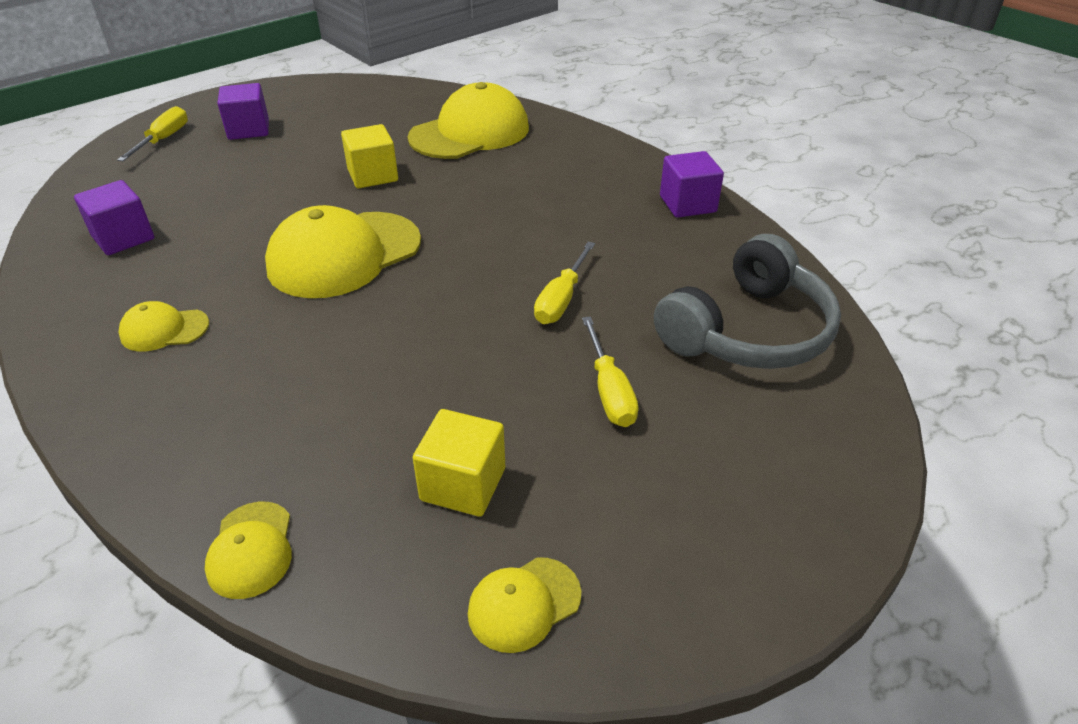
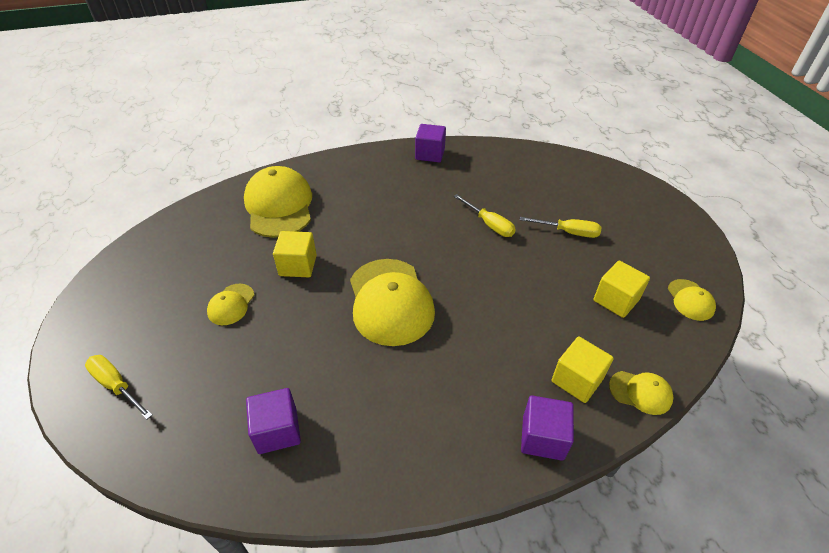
camera: 65 degrees left, 5 degrees up
(164, 330) = (425, 413): yellow cap -> yellow cap (231, 304)
(248, 129) = (156, 322): purple cube -> purple cube (543, 437)
(257, 463) = (577, 380): none -> yellow cube
(748, 331) = (544, 176): grey headphones -> none

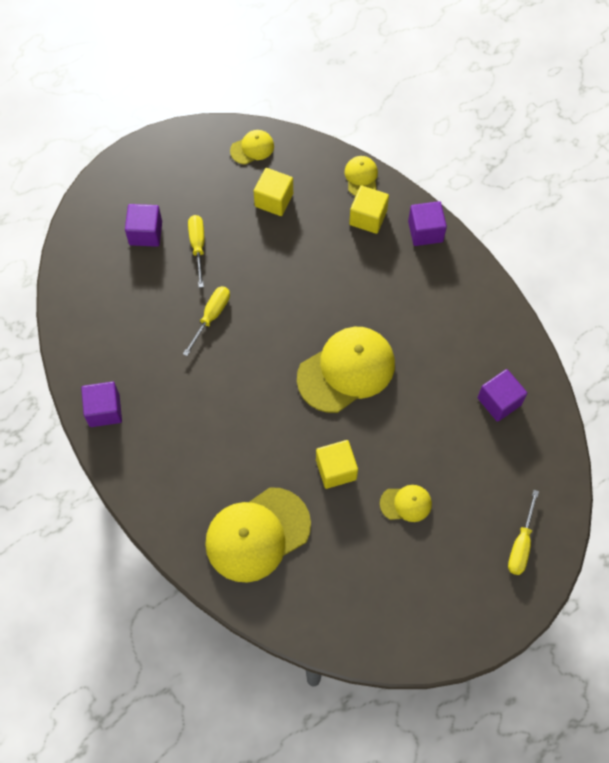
camera: 110 degrees left, 20 degrees up
(590, 204) = (145, 233): none -> purple cube

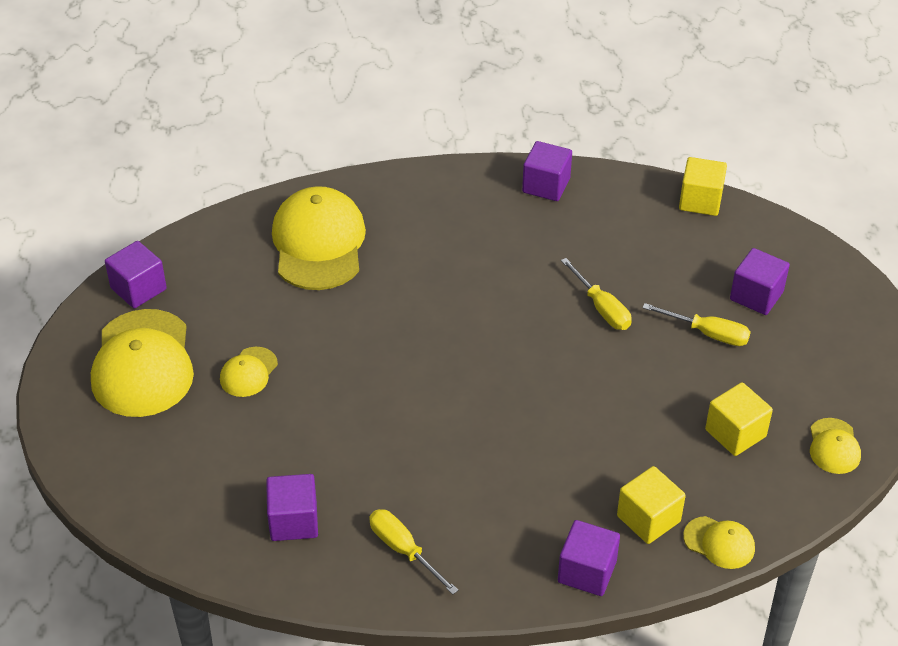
camera: 120 degrees right, 20 degrees down
(336, 469) = (335, 332): yellow cube -> yellow cube (700, 201)
(346, 370) = (445, 395): yellow cap -> yellow cap (143, 364)
(380, 635) = (138, 289): none -> purple cube
(521, 544) = (117, 448): yellow screwdriver -> yellow screwdriver (403, 550)

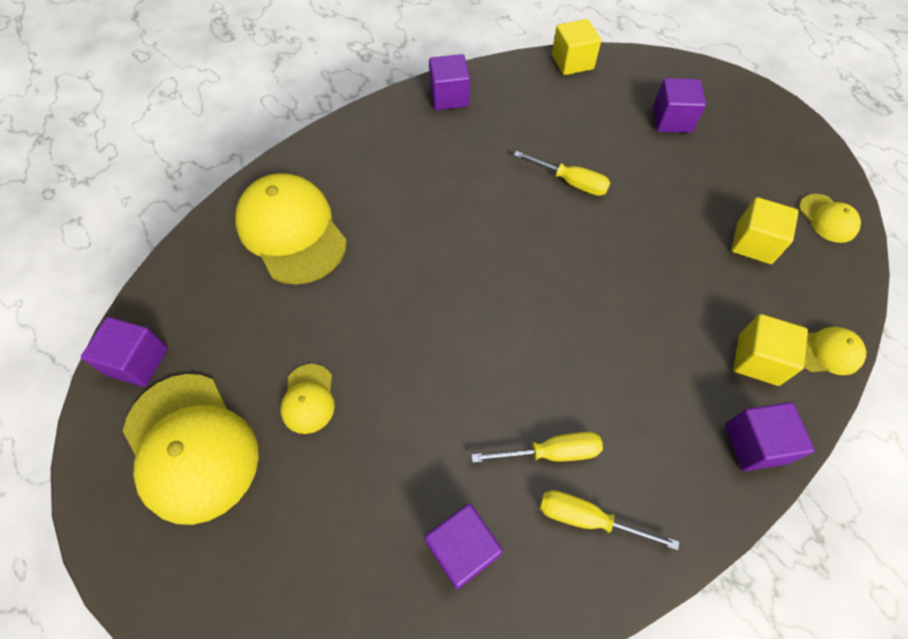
camera: 30 degrees left, 15 degrees up
(708, 333) = (664, 167): yellow screwdriver -> yellow screwdriver (551, 452)

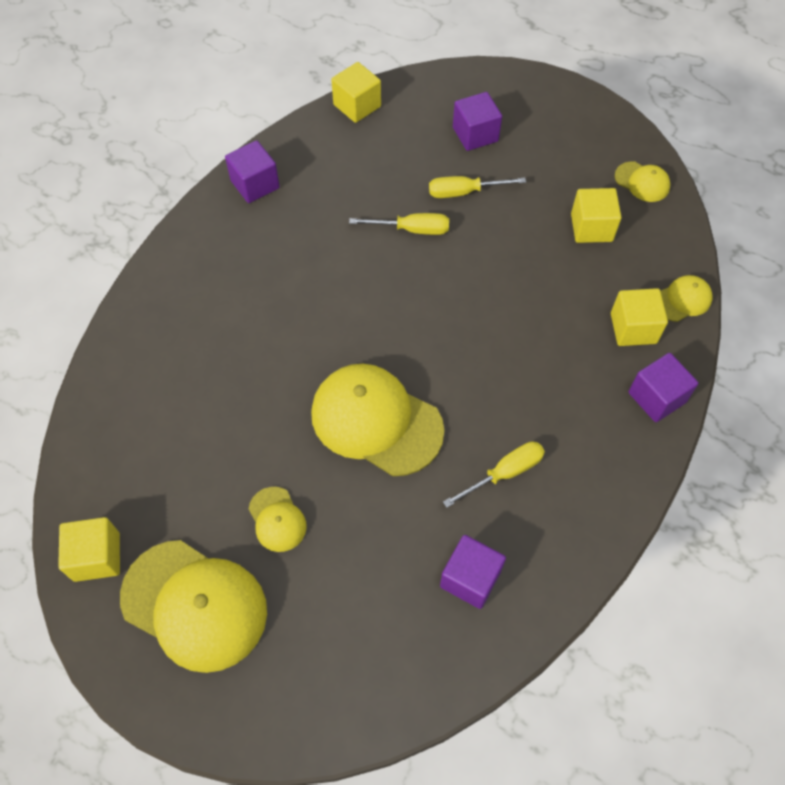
camera: 25 degrees left, 0 degrees up
(138, 361) = (97, 556): purple cube -> yellow cube
(291, 231) = (173, 377): yellow cap -> yellow cap (376, 421)
(588, 519) = (556, 511): yellow screwdriver -> yellow screwdriver (464, 192)

